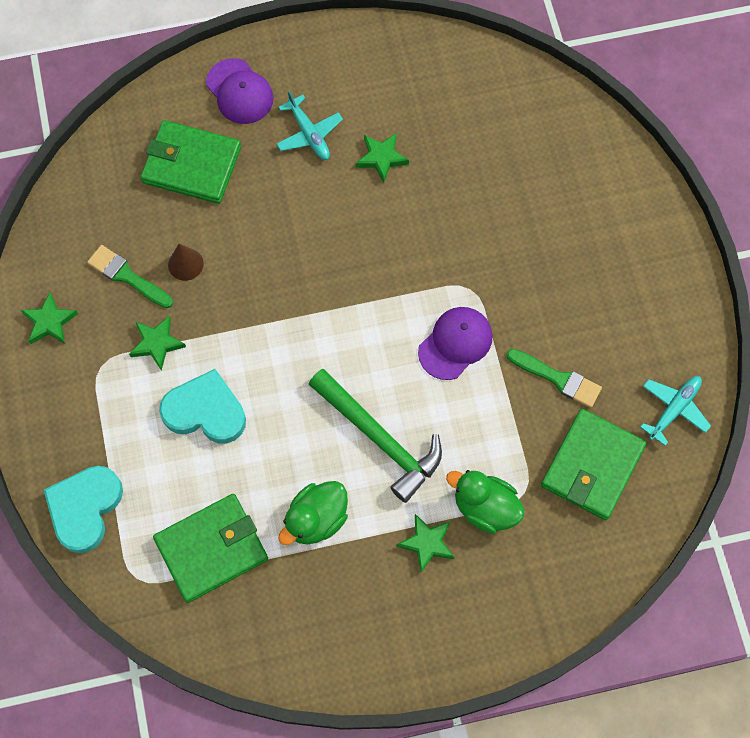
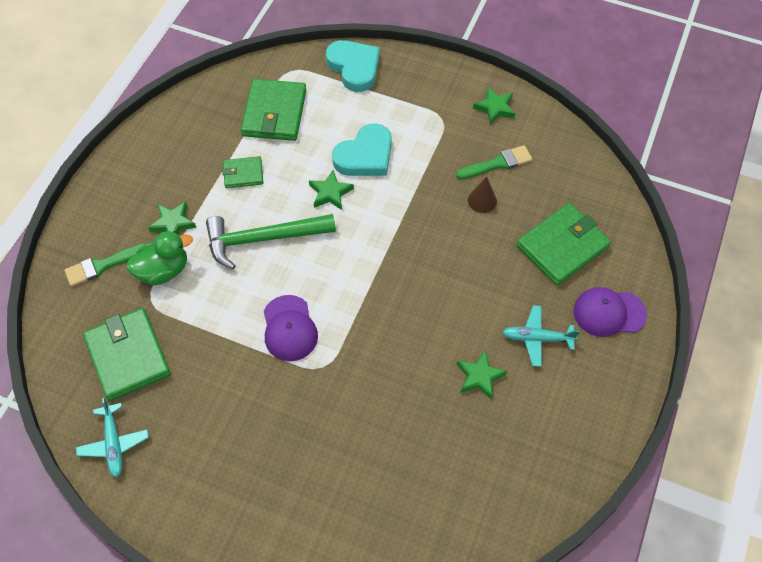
camera: 125 degrees right, 10 degrees down
(157, 343) = (434, 155): green star -> green star (330, 193)
(316, 519) = (243, 174): green duck -> green wallet
(558, 379) = (206, 378): green brush -> green brush (103, 265)

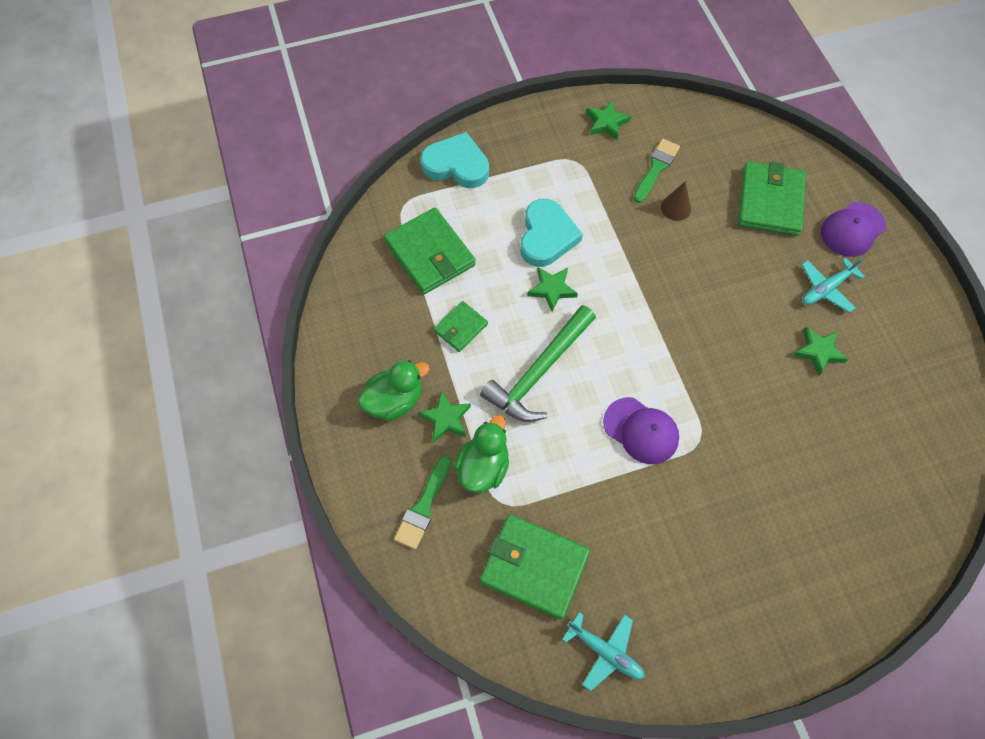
camera: 40 degrees left, 5 degrees up
(154, 188) = (395, 400): none -> green duck

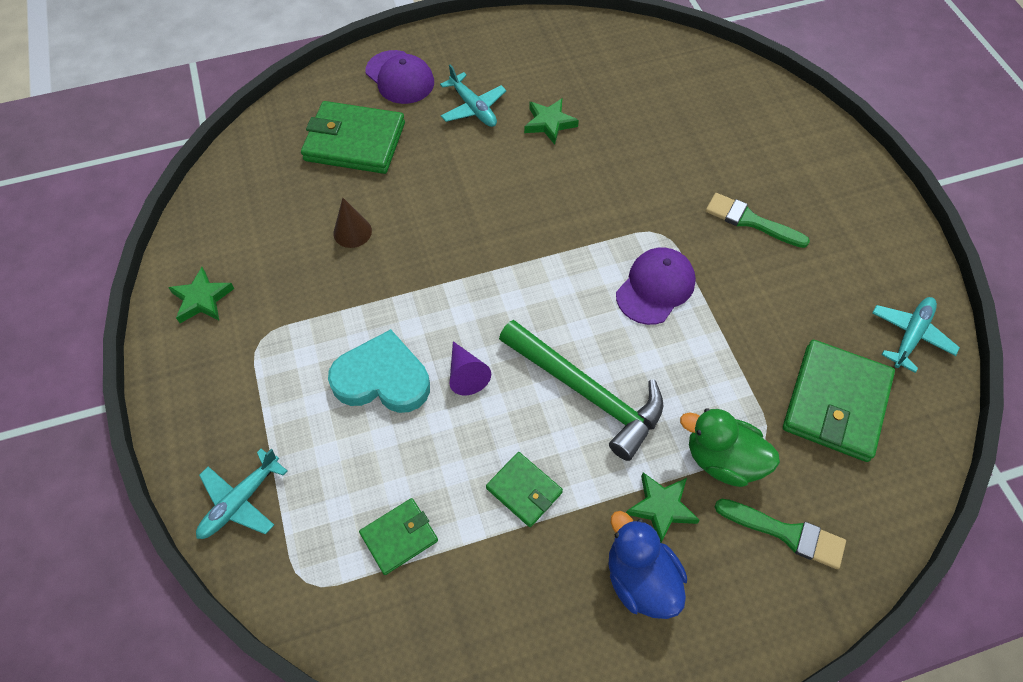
camera: 90 degrees left, 5 degrees down
(395, 400) = (640, 579): green duck -> blue duck
(430, 253) = (399, 537): green wallet -> green wallet, size x0.55
(456, 165) = (240, 501): turquoise heart -> turquoise plane
(552, 289) = (466, 374): green star -> purple cone
(656, 168) = (289, 248): green brush -> green brush (750, 221)

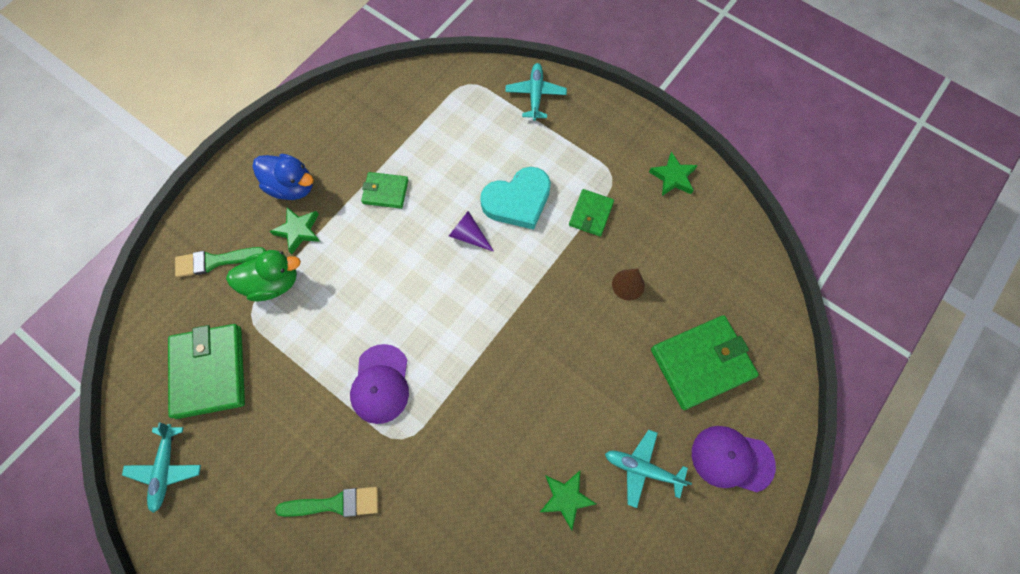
camera: 145 degrees right, 10 degrees up
(399, 537) = (437, 129): green wallet -> green wallet (591, 214)
(586, 392) = (384, 272): green hammer -> none

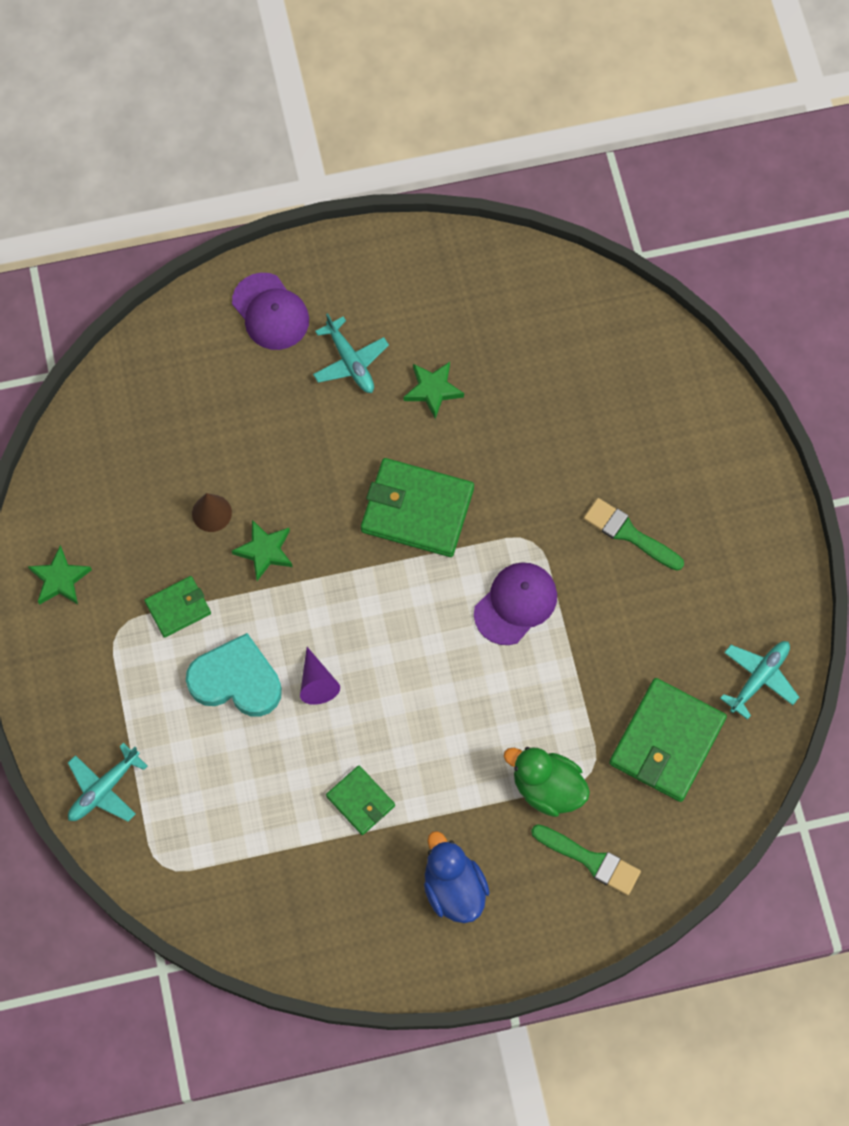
camera: 140 degrees left, 0 degrees up
(298, 231) = (483, 827): green star -> green star (265, 551)
(701, 363) = (217, 398): green wallet -> green wallet (417, 510)

